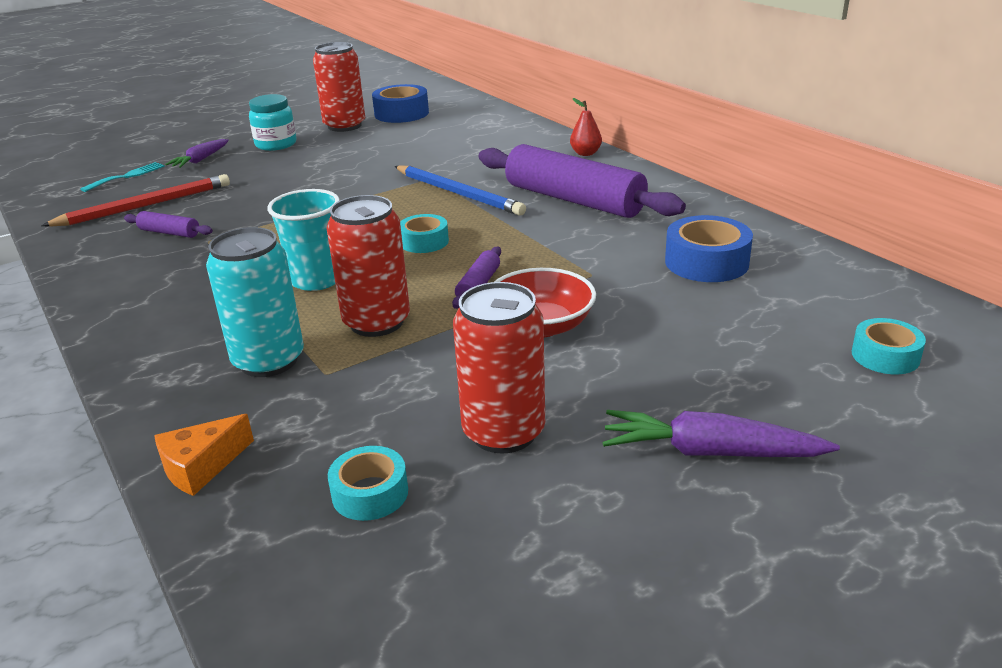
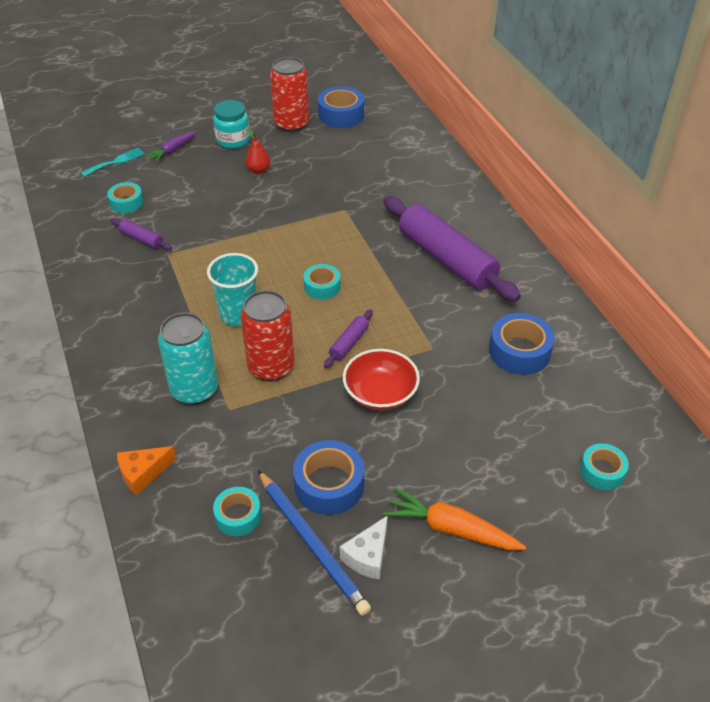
camera: 10 degrees right, 15 degrees up
(145, 206) = (126, 202): red pencil -> turquoise tape
(458, 193) = (361, 233): blue pencil -> blue pencil (312, 543)
(503, 432) = (329, 484): red can -> blue tape
(585, 153) = (475, 200): red pear -> red pear (258, 170)
(597, 507) = (367, 556): none -> white cheese
(710, 452) = (451, 529): purple carrot -> orange carrot

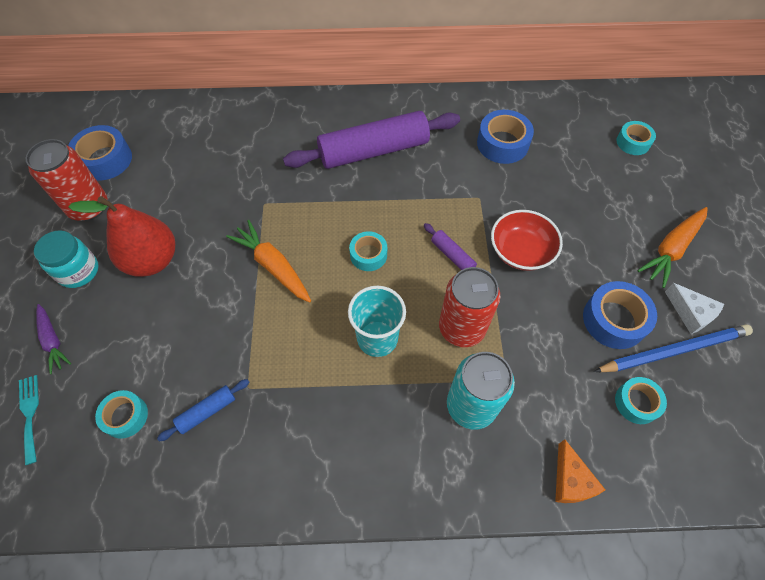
camera: 70 degrees left, 15 degrees up
(142, 239) = (207, 411): purple rolling pin -> blue rolling pin
(258, 170) = (152, 260): red pear -> red pear, size x2.06
(283, 234) = (273, 266): none -> orange carrot

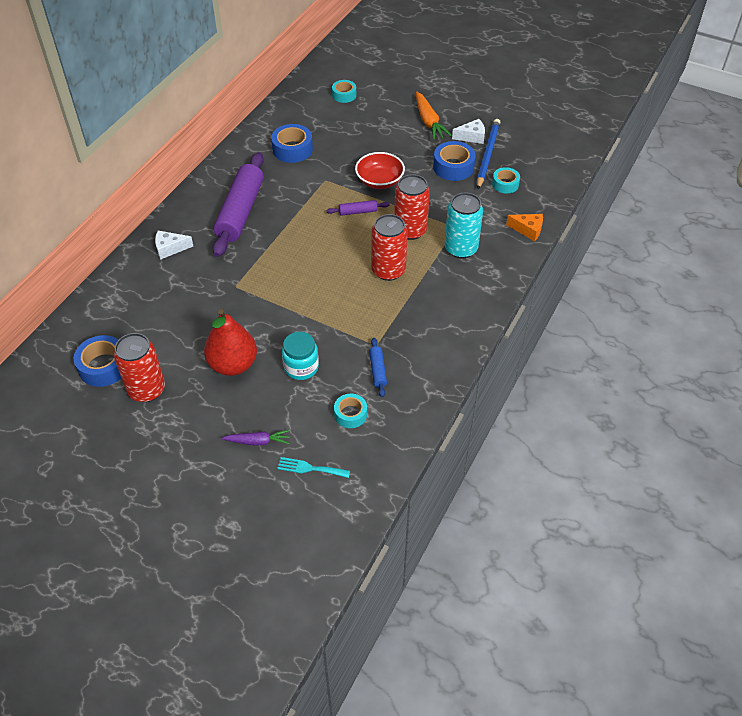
camera: 60 degrees left, 10 degrees down
(78, 271) = (206, 411): turquoise jar -> turquoise jar (301, 367)
(273, 266) = (294, 300): orange carrot -> none
(284, 124) = (170, 248): none -> white cheese
(368, 255) = (324, 250): turquoise tape -> none
(377, 338) = (388, 270): turquoise cup -> red can

